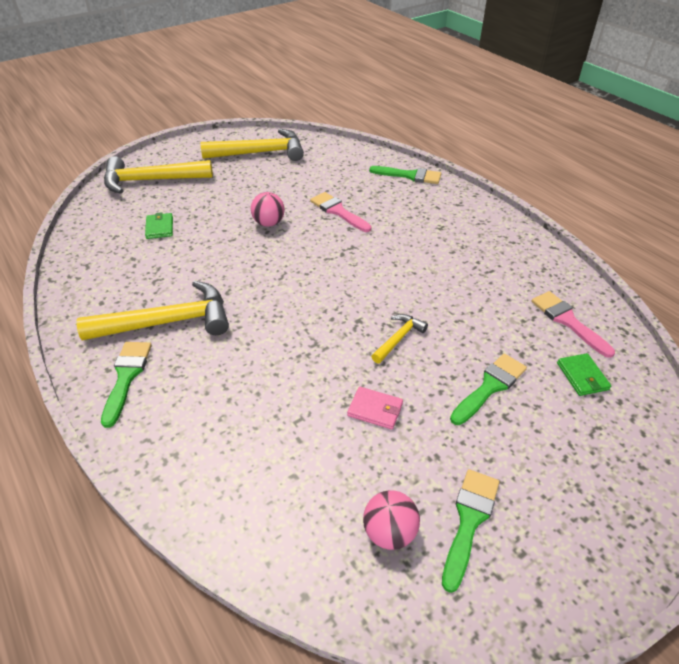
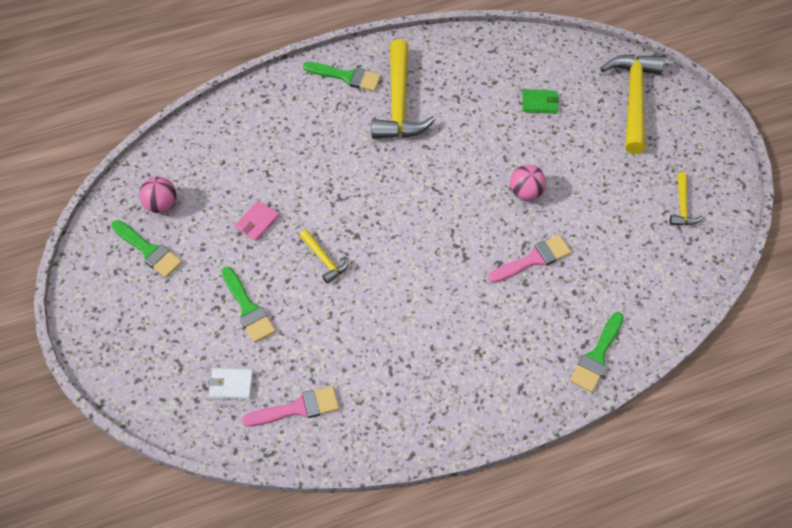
camera: 105 degrees right, 15 degrees up
(260, 153) = (682, 206): yellow hammer -> yellow hammer, size x0.49
(582, 376) = (231, 385): green wallet -> white wallet

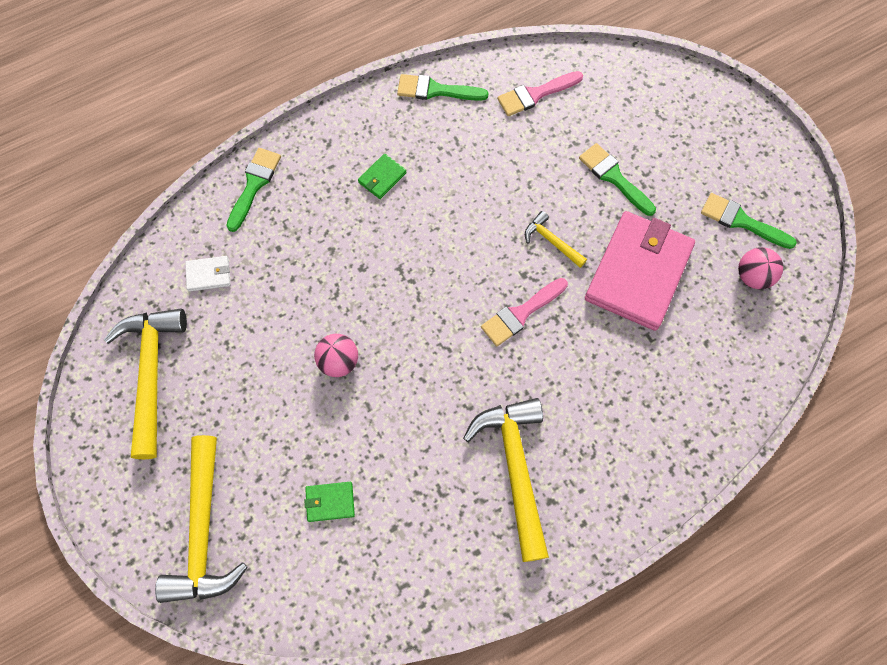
camera: 170 degrees right, 10 degrees up
(231, 385) = (603, 105): white wallet -> white wallet (209, 274)
(257, 222) = (638, 272): pink wallet -> pink wallet, size x2.45
(347, 76) = (594, 501): green brush -> green brush (436, 90)
(470, 343) = (382, 178): none -> green wallet
(533, 259) = (324, 278): pink brush -> pink brush (521, 314)
(682, 206) = (152, 374): yellow hammer -> yellow hammer, size x2.06

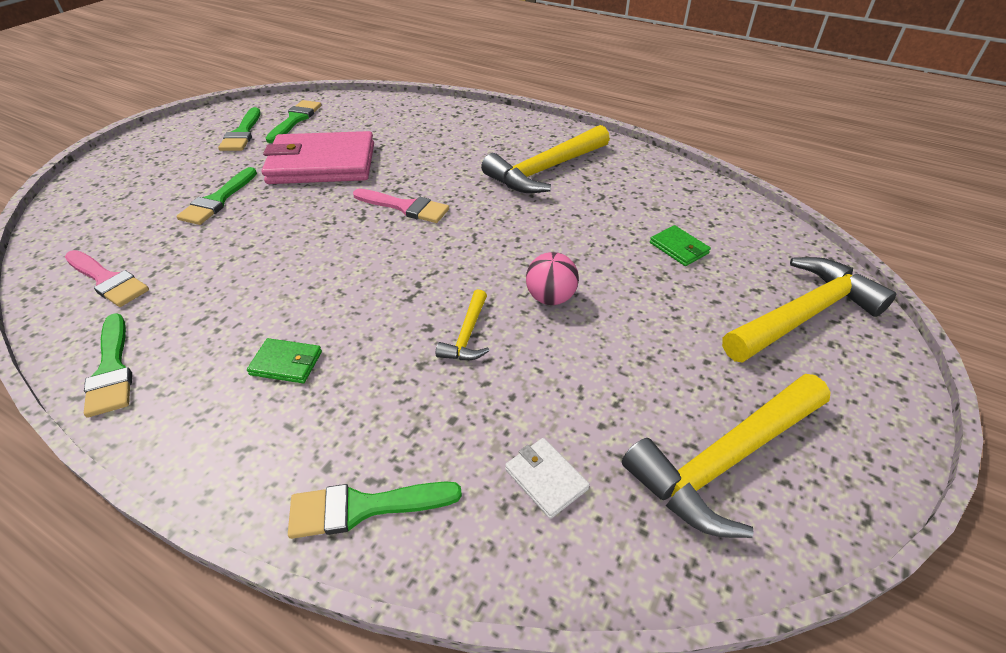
camera: 120 degrees left, 25 degrees down
(552, 241) = (314, 213): yellow hammer -> yellow hammer (467, 335)
(753, 276) = (295, 120): pink ball -> green brush

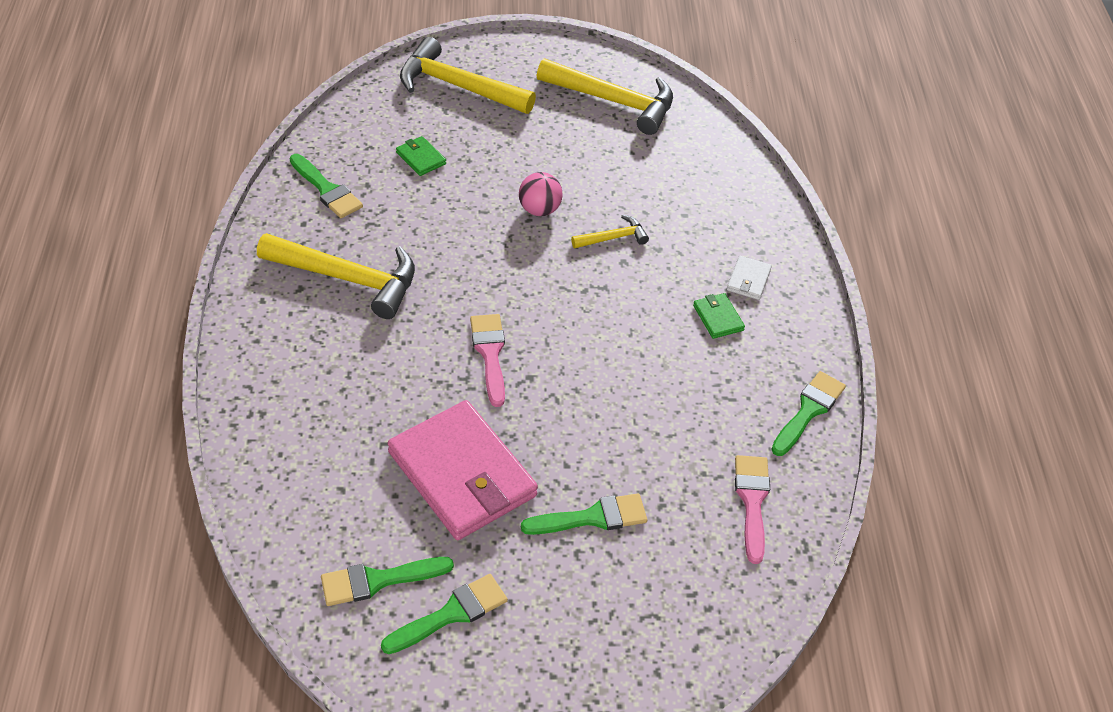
camera: 125 degrees left, 5 degrees up
(363, 508) = (767, 224): green brush -> green brush (327, 190)
(546, 479) = (686, 162): white wallet -> white wallet (748, 280)
(679, 248) = (421, 158): green wallet -> green wallet turned 60 degrees counterclockwise

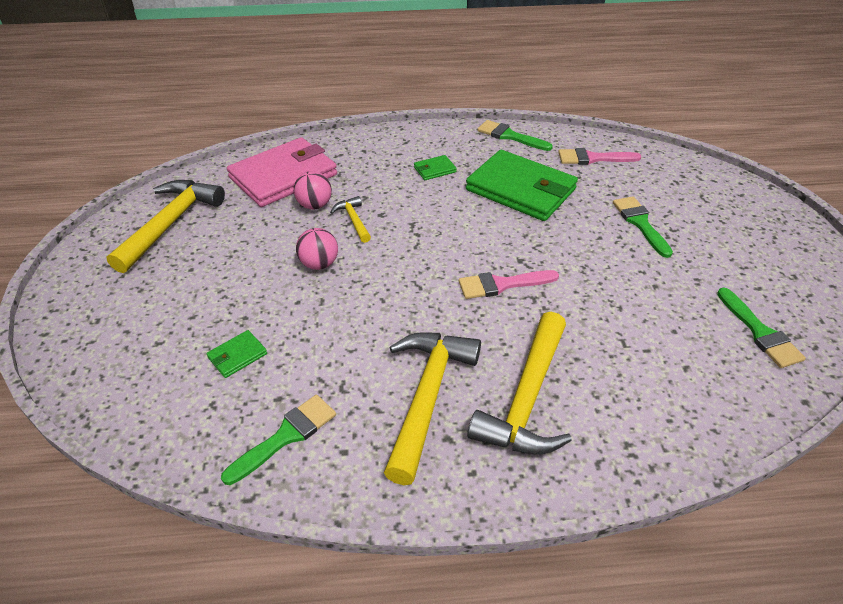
camera: 90 degrees left, 5 degrees down
(451, 613) = (761, 288): green brush -> none
(458, 86) = (117, 335): yellow hammer -> yellow hammer (526, 398)
(462, 474) = (634, 292): pink wallet -> pink wallet (283, 176)
(642, 206) = (314, 205): none -> pink ball
(672, 401) = (521, 190): none -> green wallet
(748, 280) = (394, 156): white wallet -> none

